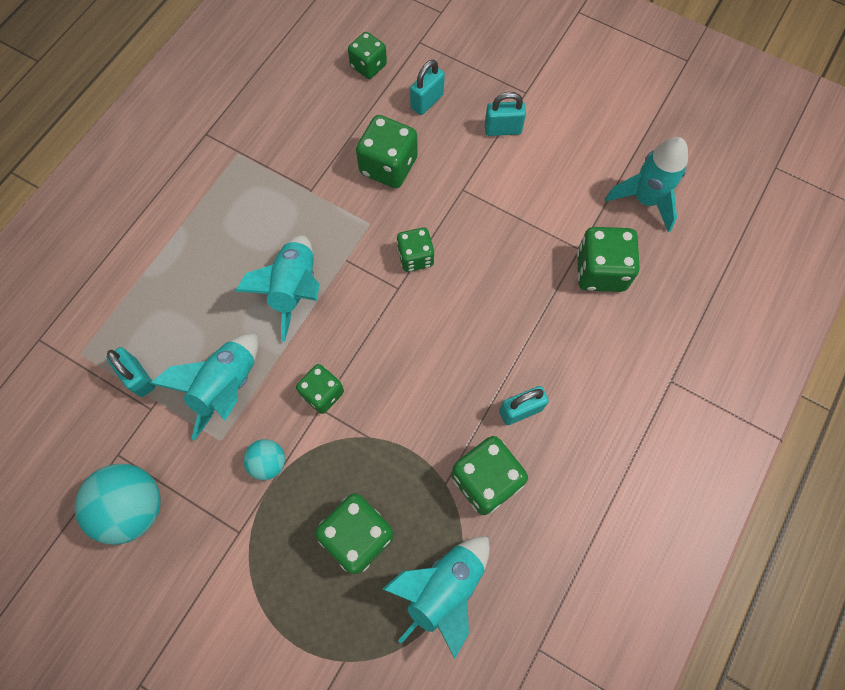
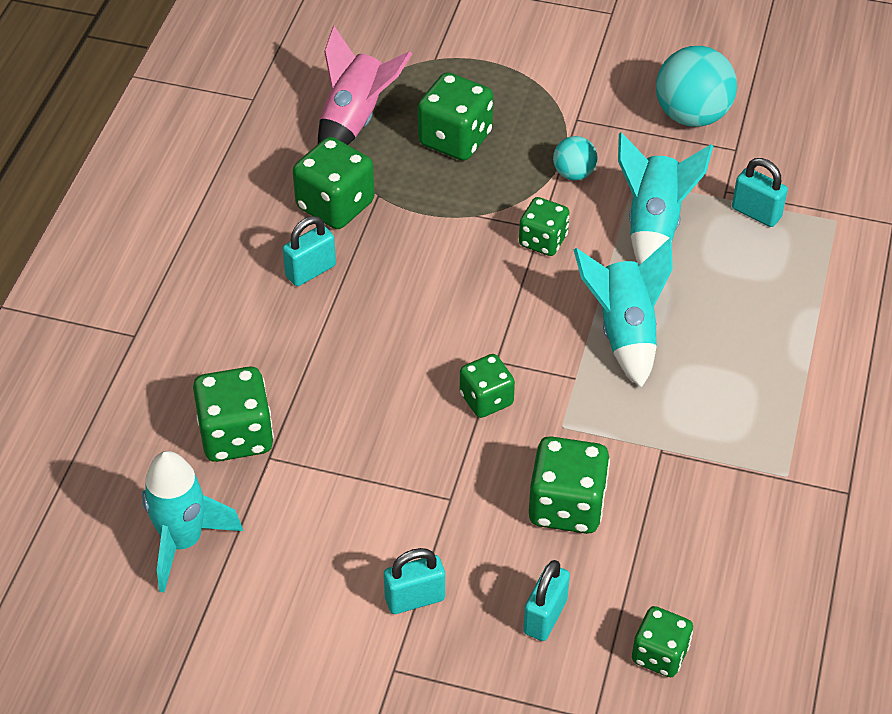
camera: 165 degrees right, 20 degrees down
(444, 588) = (355, 120): turquoise rocket -> pink rocket

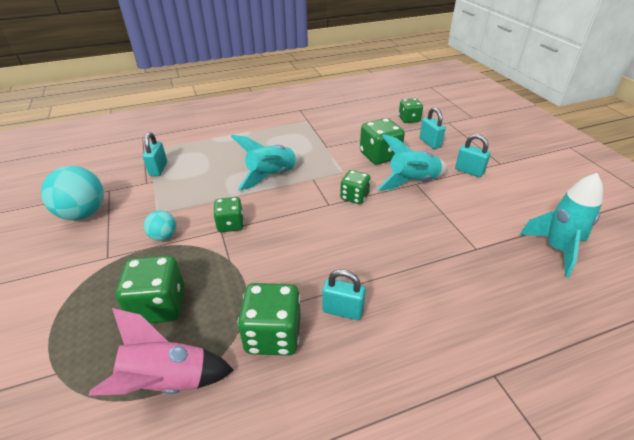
camera: 125 degrees left, 10 degrees down
(236, 435) = (483, 268): green dice -> none
(545, 616) = (430, 143): turquoise padlock -> turquoise padlock turned 75 degrees clockwise
(653, 224) = (189, 194): turquoise rocket -> turquoise rocket (412, 182)

